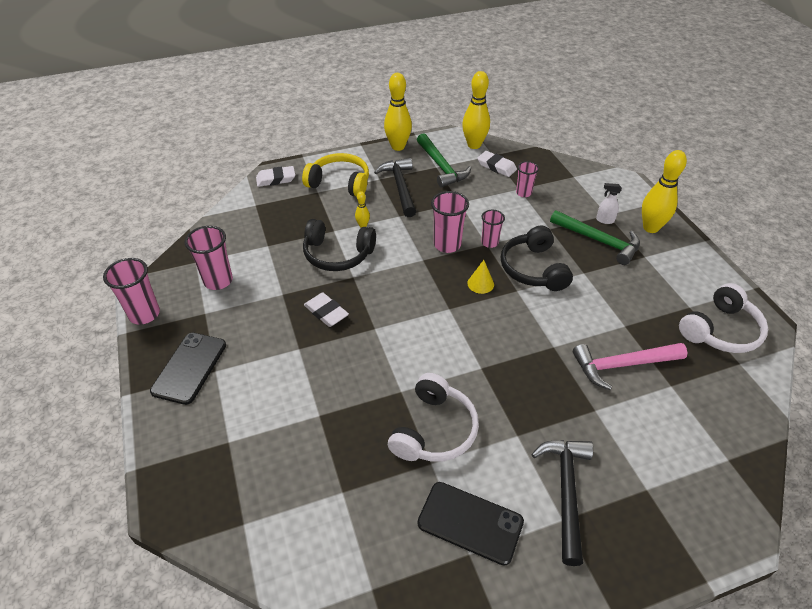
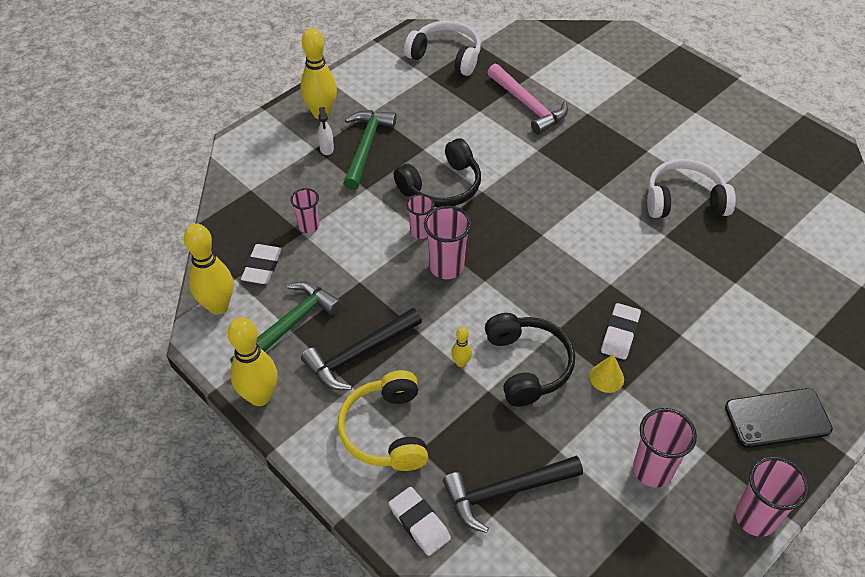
camera: 115 degrees left, 5 degrees up
(470, 522) = (740, 157): black phone -> none
(480, 284) = (491, 221): yellow cone -> yellow cone (606, 377)
(566, 492) = (673, 115): black hammer -> black hammer (505, 492)

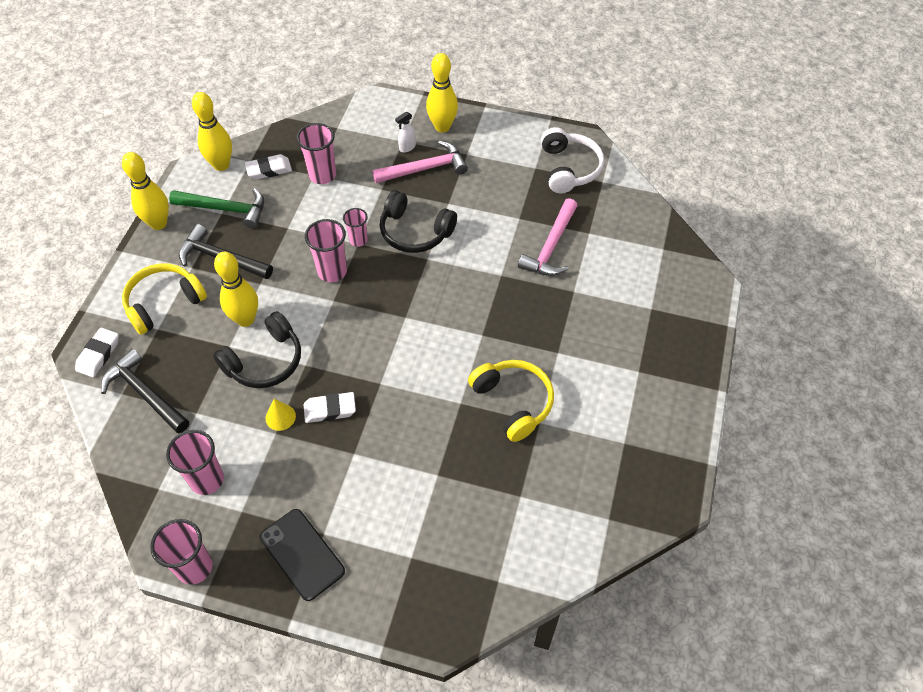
camera: 60 degrees right, 5 degrees up
(309, 226) = (322, 175): pink cup -> pink cup, size x1.59
(366, 147) = (425, 168): green hammer -> pink hammer
(461, 362) = (245, 319): yellow bowling pin -> yellow bowling pin, size x2.13
(684, 200) = (513, 402): white headphones -> yellow headphones

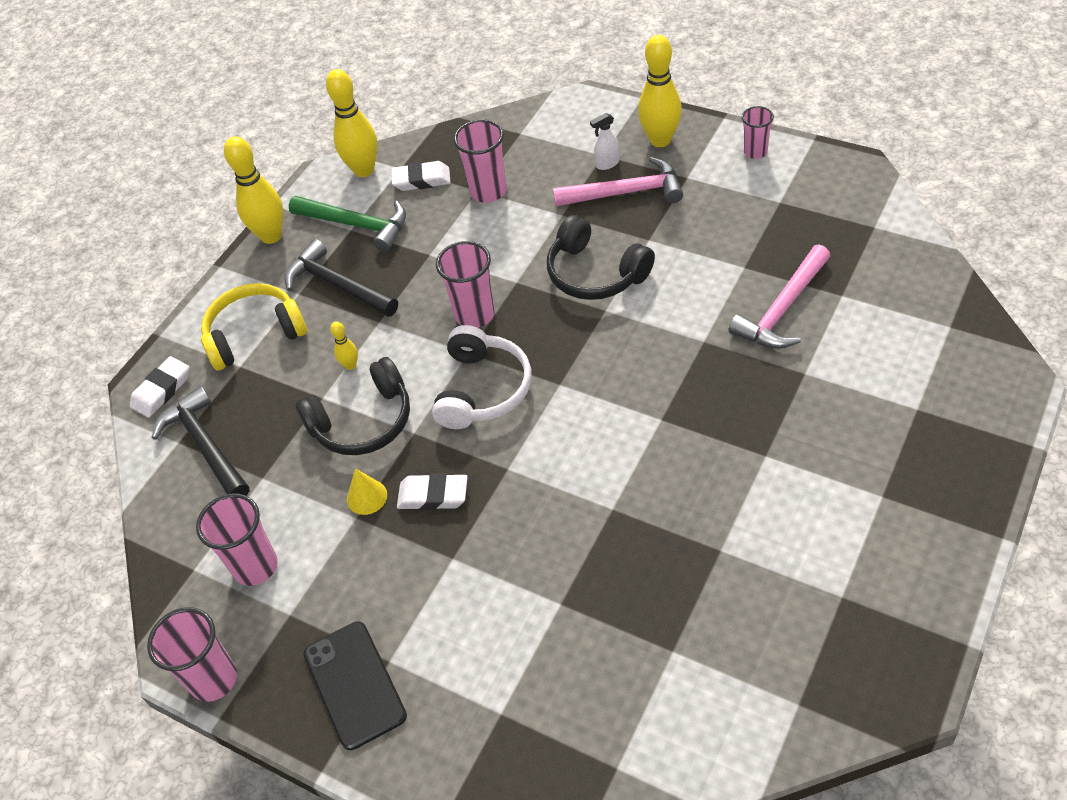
camera: 20 degrees right, 5 degrees down
(245, 319) = (350, 365): yellow bowling pin -> yellow bowling pin, size x0.47
(358, 240) = (518, 278): pink cup -> pink cup (755, 152)
(513, 402) = (688, 517): yellow headphones -> none
(569, 168) = (829, 206): white headphones -> white headphones (483, 389)

